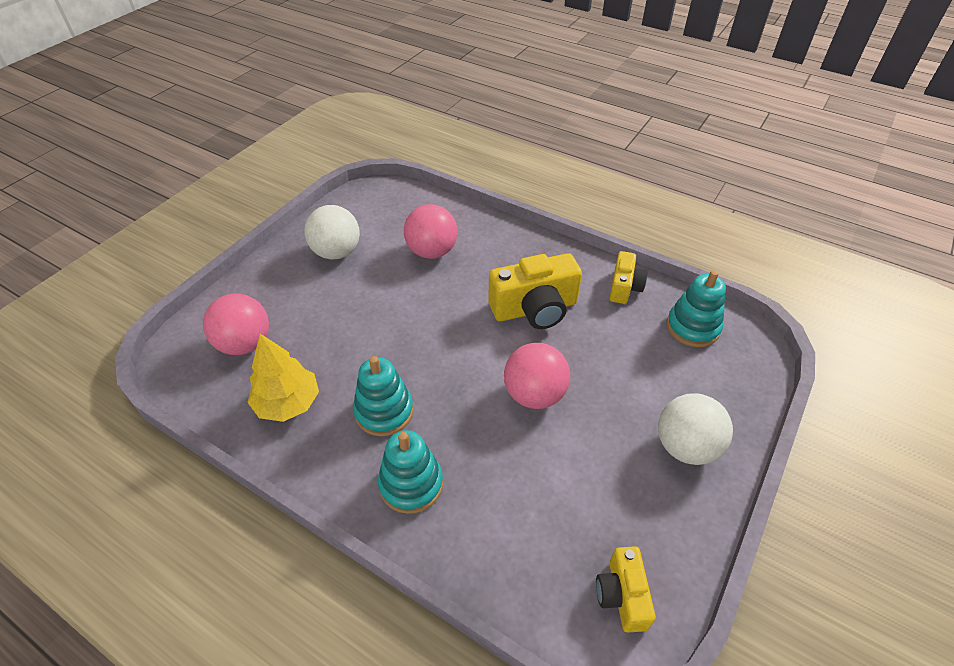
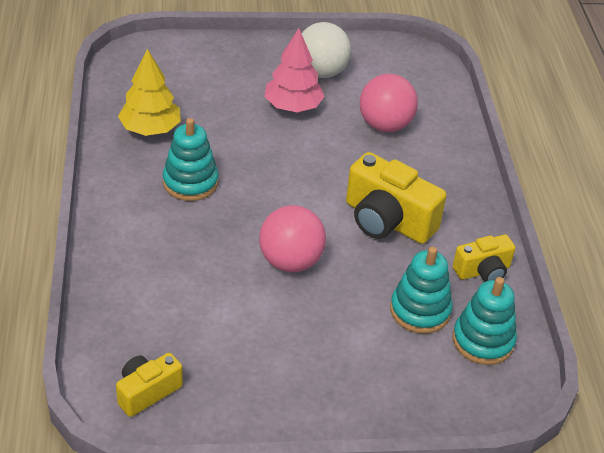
camera: 50 degrees right, 5 degrees down
(245, 344) = (180, 78): pink ball -> none
(358, 291) = (293, 106): none -> pink tree
(411, 484) = (141, 229): turquoise stacking toy -> turquoise stacking toy (420, 311)
(685, 447) = (328, 384): white ball -> none

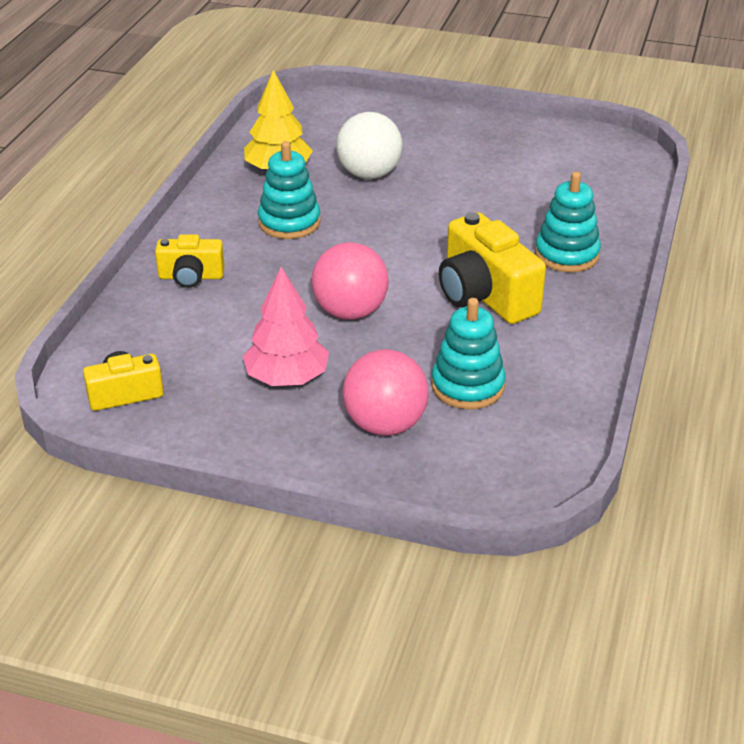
camera: 25 degrees right, 5 degrees down
(293, 106) = (445, 174): pink tree -> pink tree (287, 378)
(321, 72) = (497, 148): white ball -> white ball (369, 174)
(385, 125) = (540, 208): pink ball -> pink ball (385, 424)
(483, 271) = (568, 364): yellow camera -> yellow camera (191, 277)
(483, 341) = (524, 430): turquoise stacking toy -> turquoise stacking toy (566, 254)

